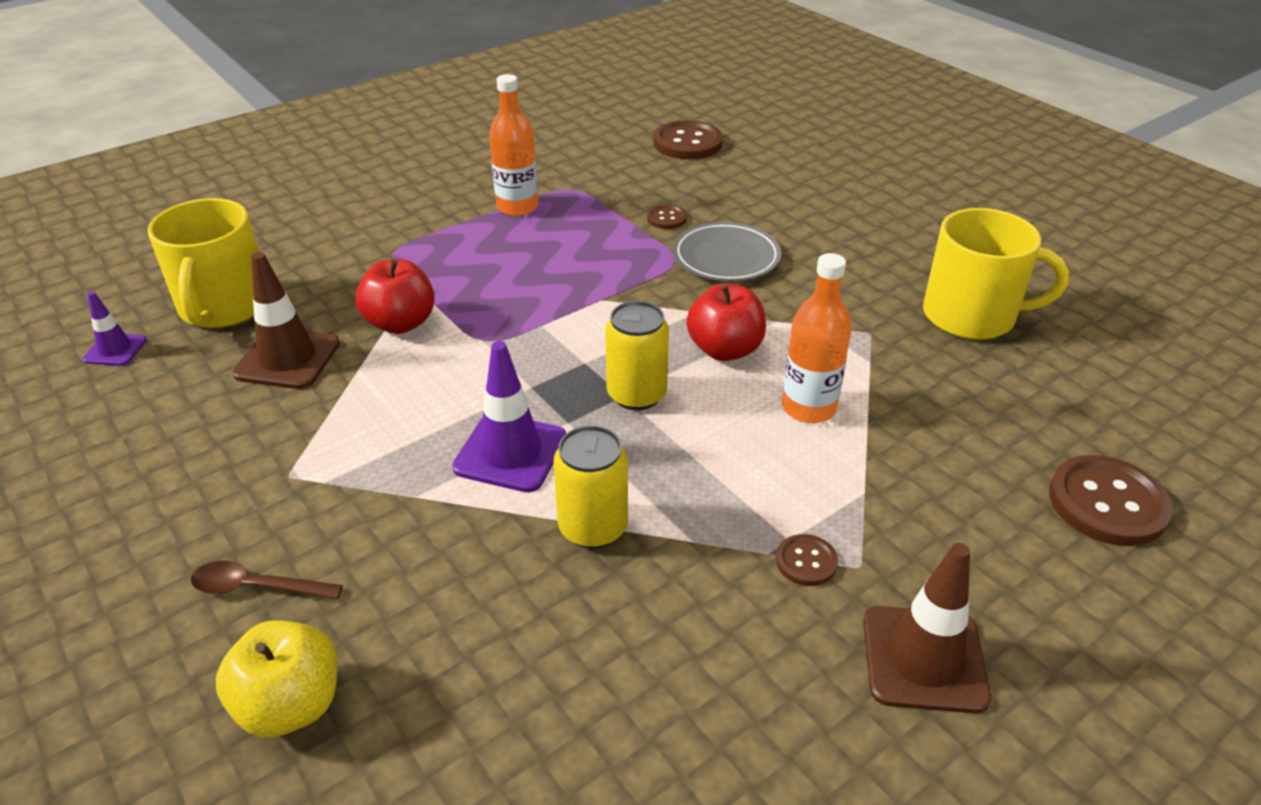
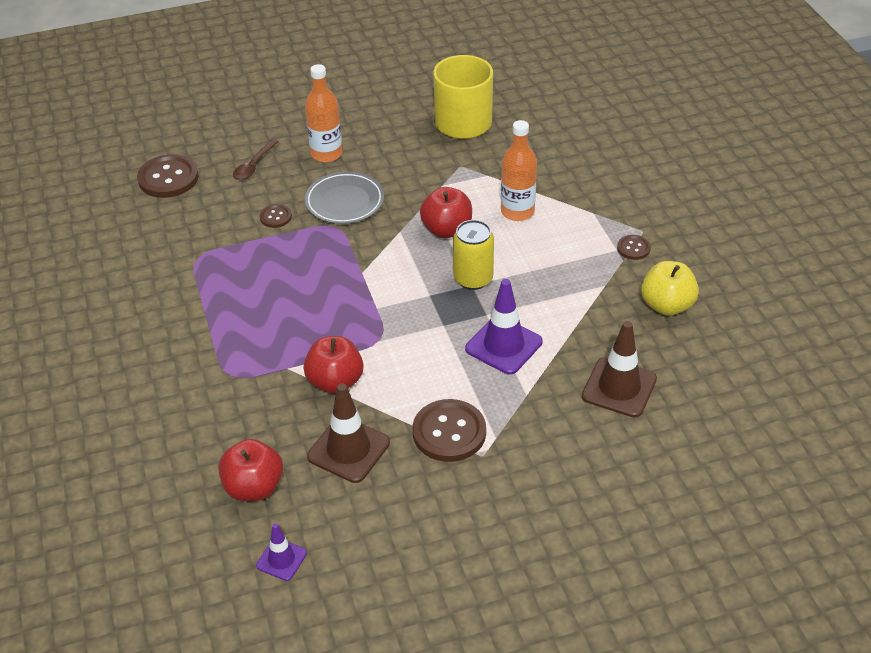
camera: 70 degrees left, 5 degrees up
(224, 306) = (254, 487): yellow mug -> red apple
(256, 587) = (577, 475): brown spoon -> brown spoon (253, 166)
(291, 705) = (669, 463): yellow apple -> yellow apple (667, 305)
(517, 207) = (206, 293): orange bottle -> orange bottle (326, 154)
(593, 527) = (581, 322): yellow can -> none
(924, 659) = (704, 229): brown traffic cone -> brown traffic cone (619, 388)
(1107, 503) = (630, 136): brown button -> brown button (449, 432)

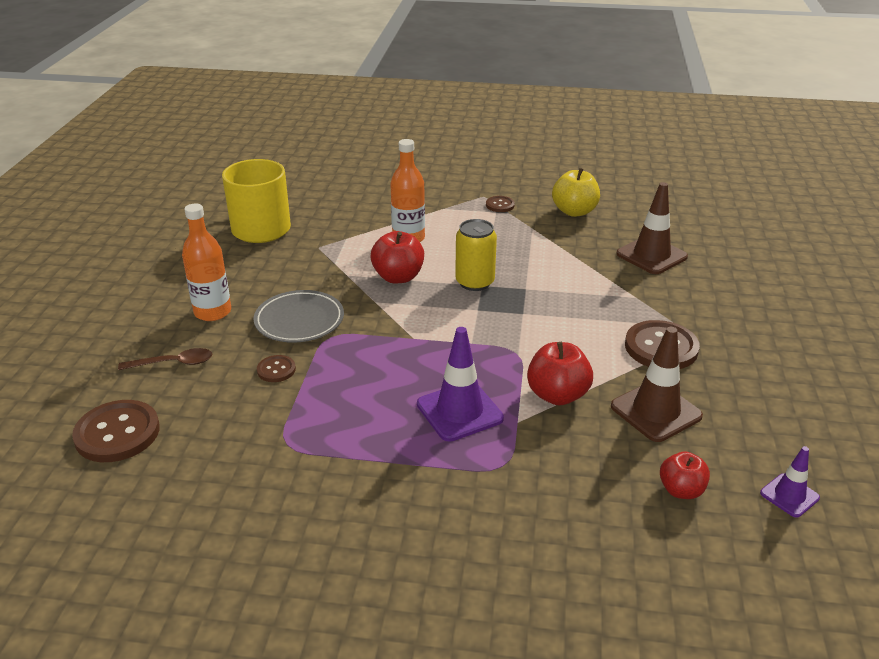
camera: 65 degrees left, 10 degrees down
(253, 166) = (174, 363): brown spoon -> brown spoon turned 60 degrees counterclockwise
(254, 487) = (681, 490): red apple -> red apple, size x0.66
(503, 345) = (570, 291): purple traffic cone -> purple traffic cone (459, 411)

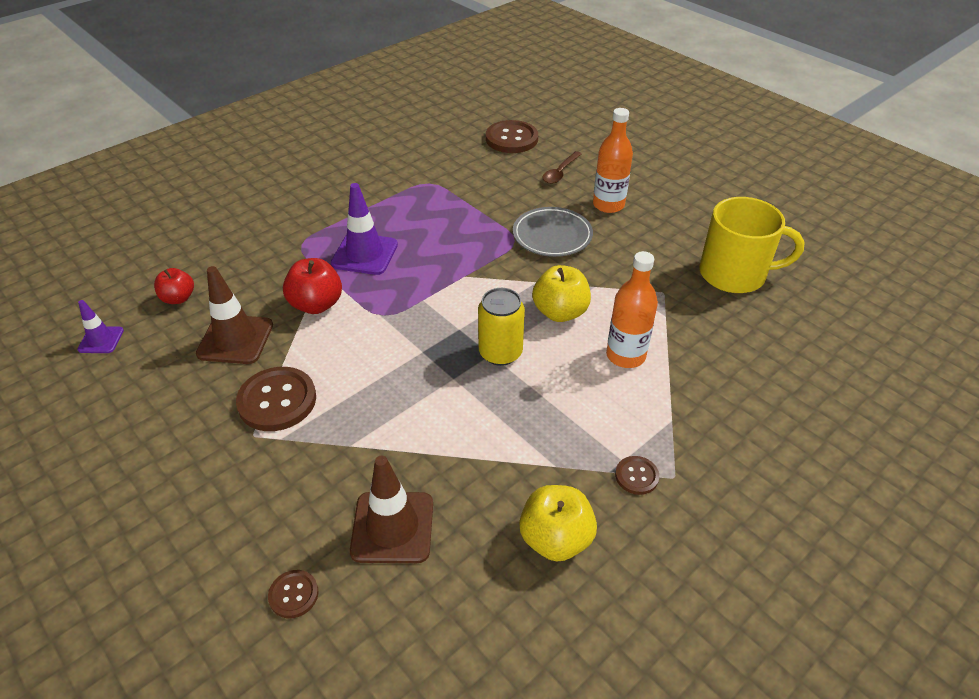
camera: 130 degrees right, 10 degrees up
(276, 370) = (504, 205): brown button -> brown button (293, 595)
(398, 277) = (560, 312): red apple -> yellow apple

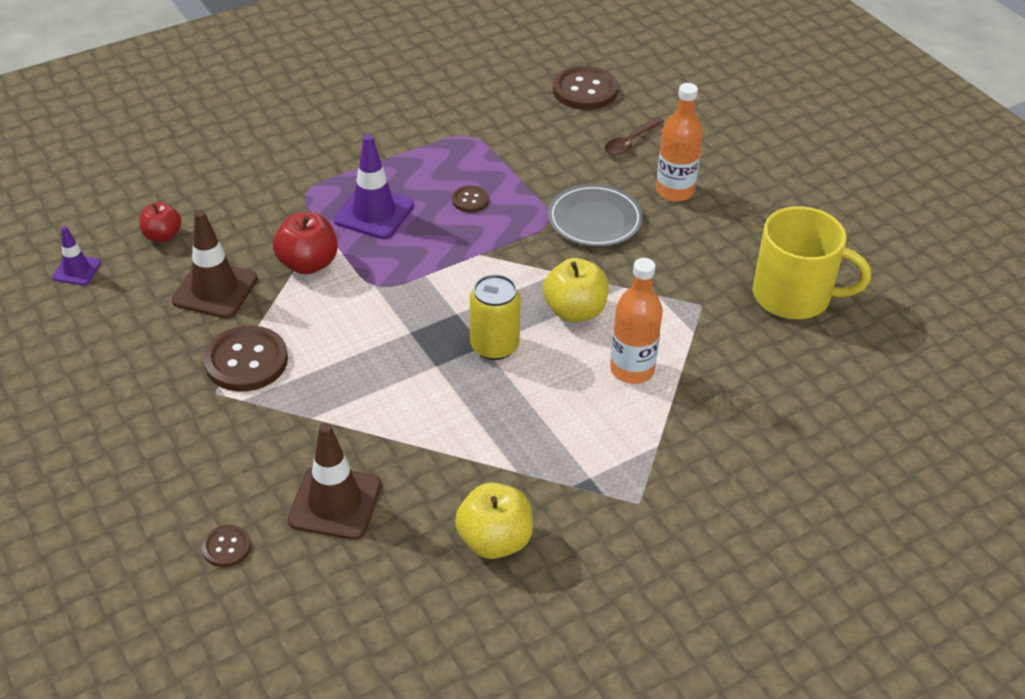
camera: 10 degrees right, 0 degrees up
(636, 476) = (599, 495): brown button -> brown button (470, 200)

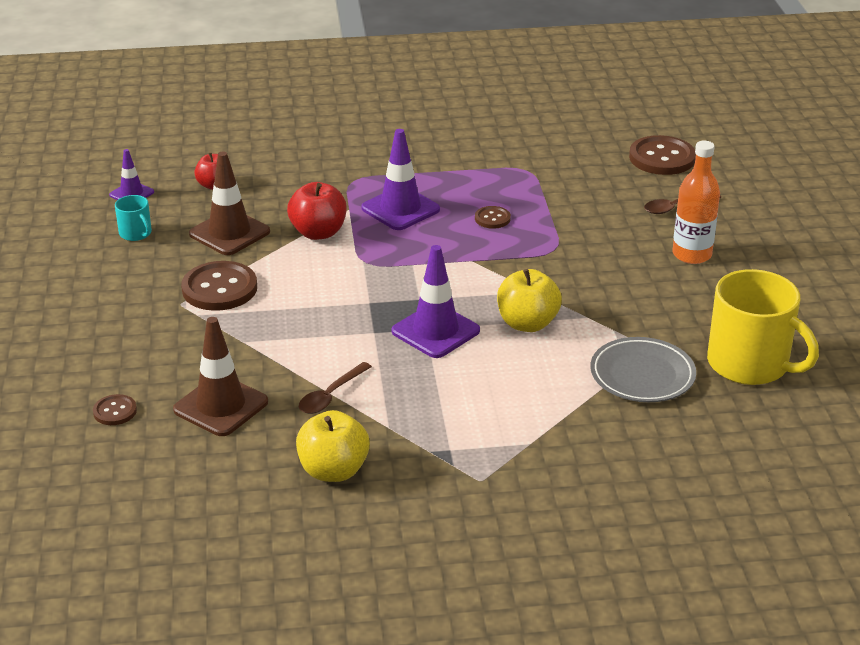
camera: 25 degrees right, 10 degrees down
(113, 319) = (136, 233): none -> turquoise mug
(438, 453) = (330, 395): none -> brown spoon
(494, 346) = (435, 331): yellow can -> purple traffic cone
(595, 220) = (597, 259): grey plate -> grey plate (642, 375)
(632, 370) = (548, 381): orange bottle -> none

